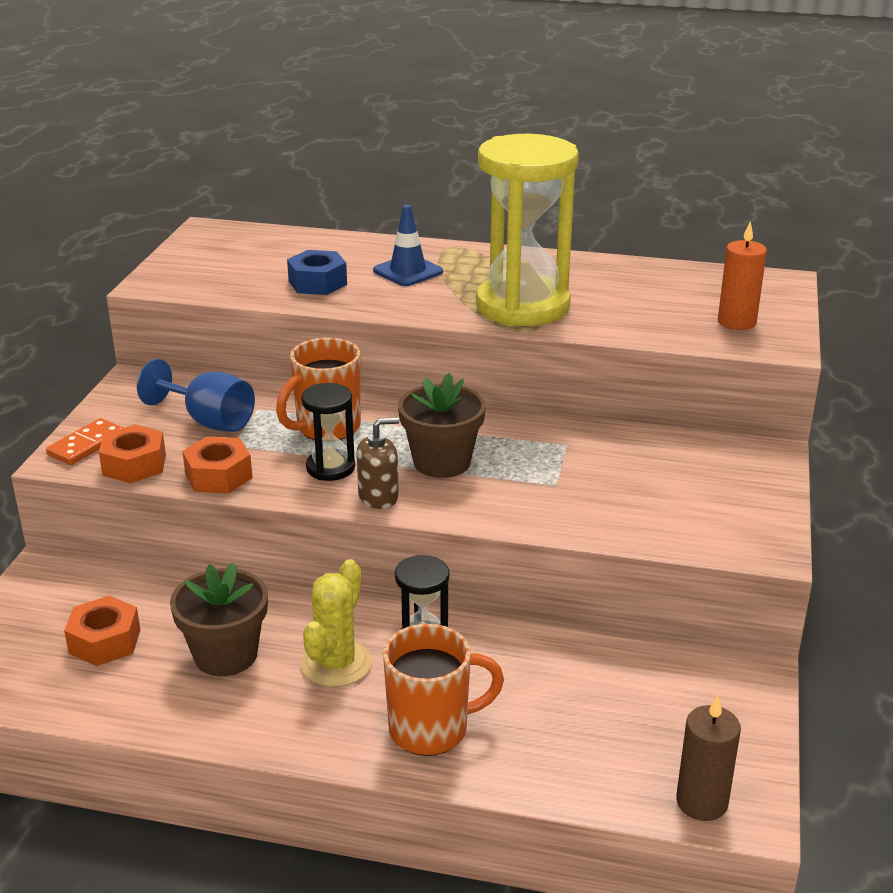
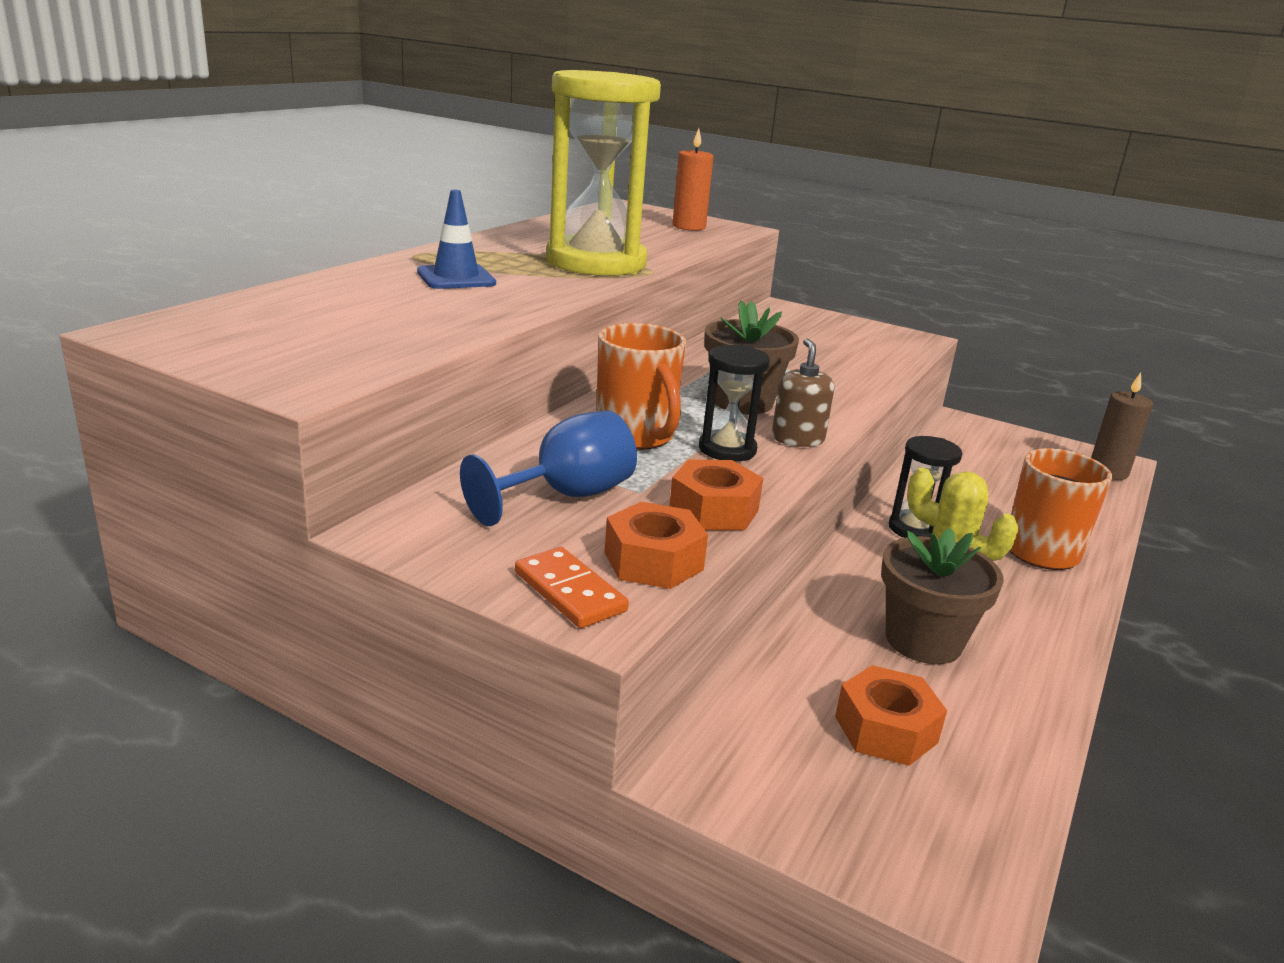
camera: 75 degrees left, 5 degrees down
(317, 283) = (435, 312): blue nut -> none

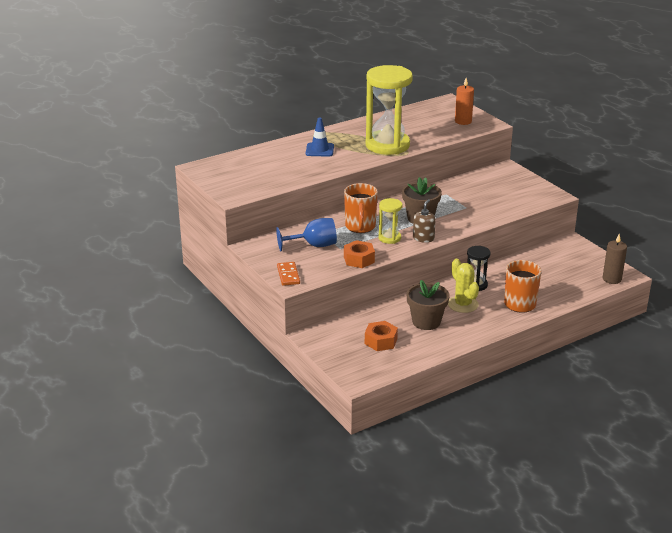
camera: 30 degrees right, 5 degrees up
(653, 561) = (321, 272): orange nut -> none
(727, 449) = (389, 238): black hourglass -> yellow hourglass

